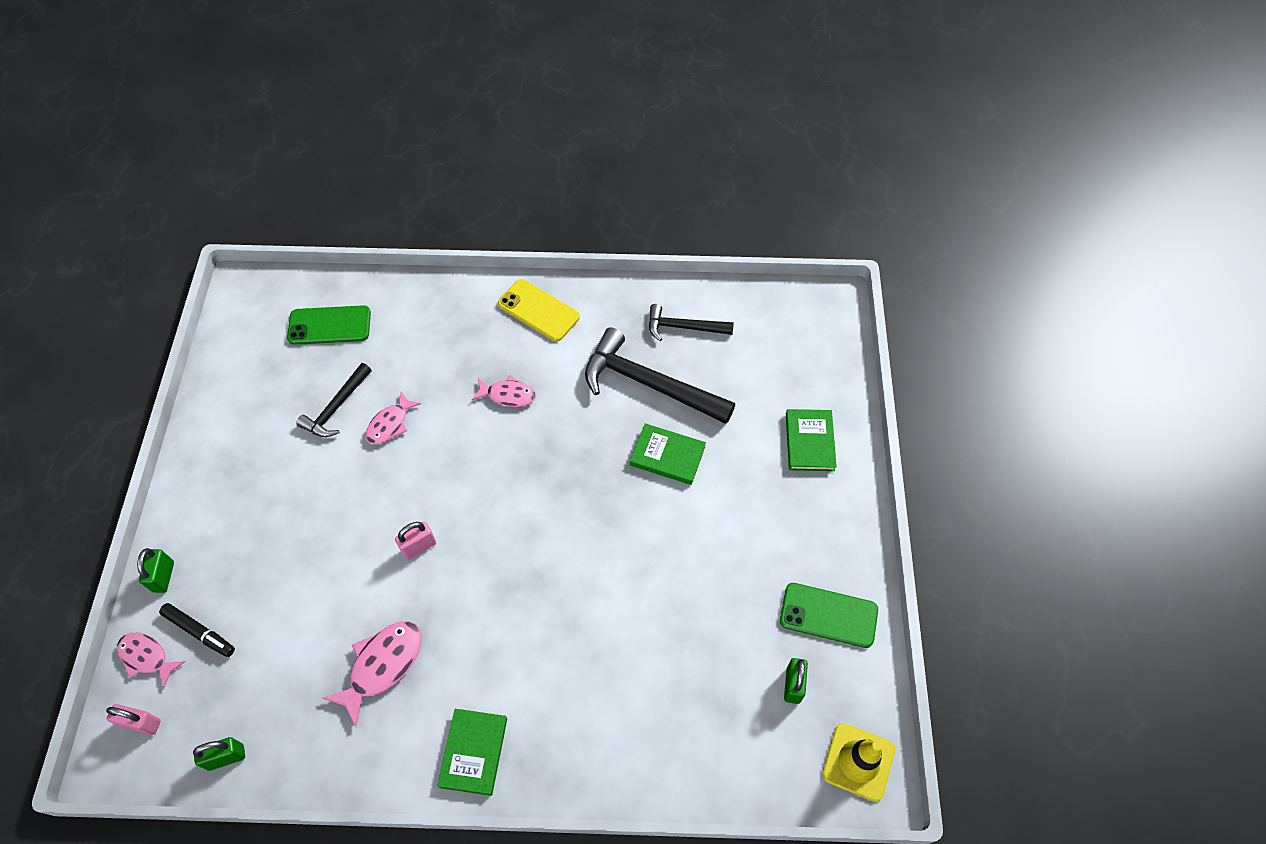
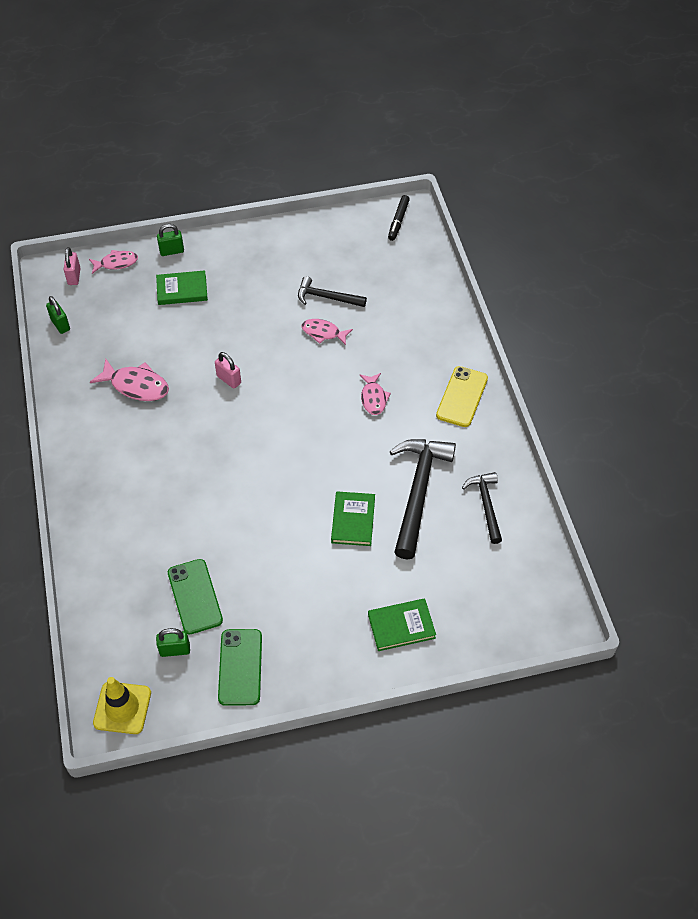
camera: 75 degrees right, 5 degrees down
(147, 657) = (116, 263): pink fish -> pink fish turned 60 degrees clockwise
(199, 632) = (138, 282): black marker -> black marker (398, 221)
(329, 325) = (396, 270): green phone -> green phone (195, 596)
(474, 752) = (86, 455): green book -> green book (182, 290)

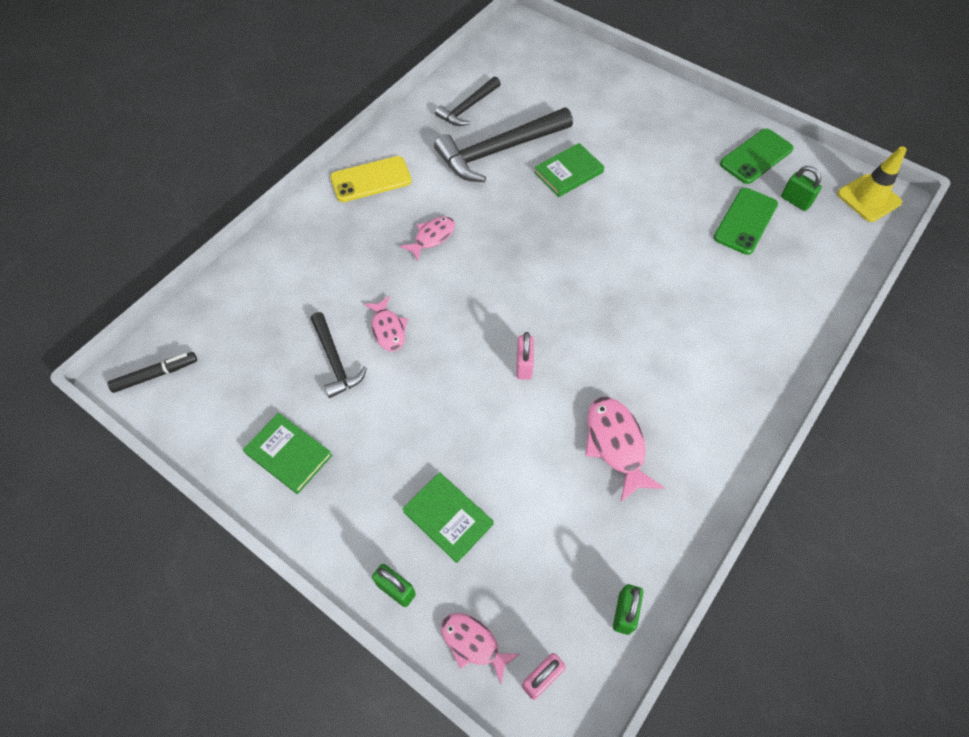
camera: 130 degrees left, 5 degrees up
(401, 626) = (619, 96): green book -> green book (288, 454)

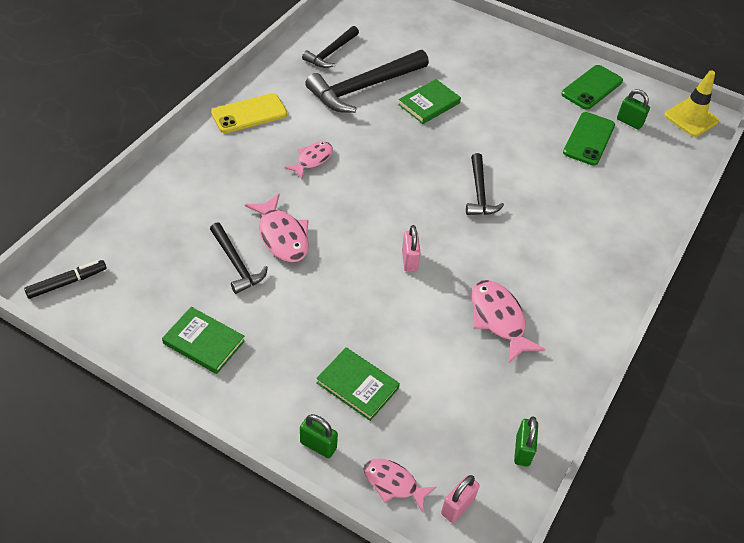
camera: 10 degrees left, 10 degrees down
(388, 329) = (282, 236): pink fish -> pink fish, size x1.52
(612, 284) = (479, 193): none -> black hammer

